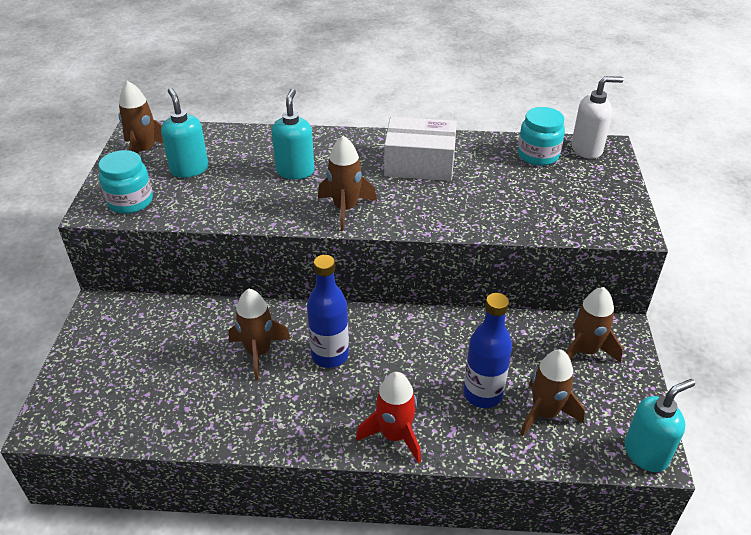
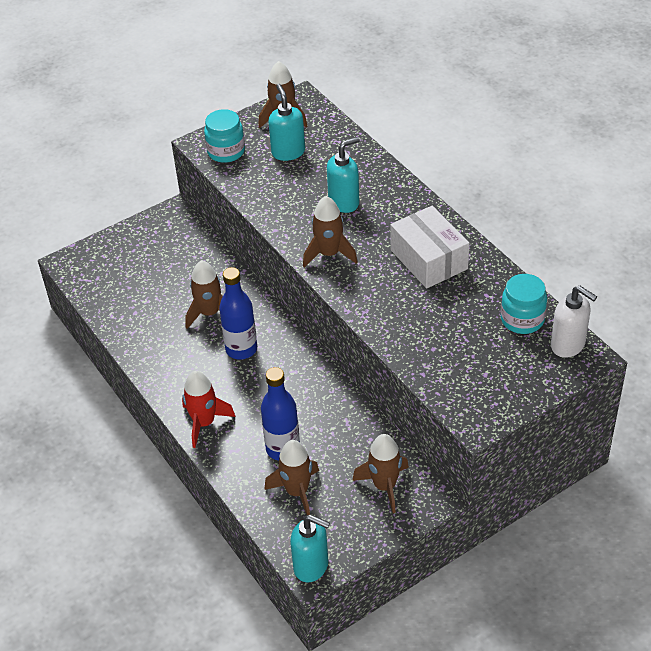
camera: 55 degrees right, 5 degrees up
(189, 169) = (288, 152): turquoise soap dispenser -> turquoise soap dispenser turned 45 degrees counterclockwise

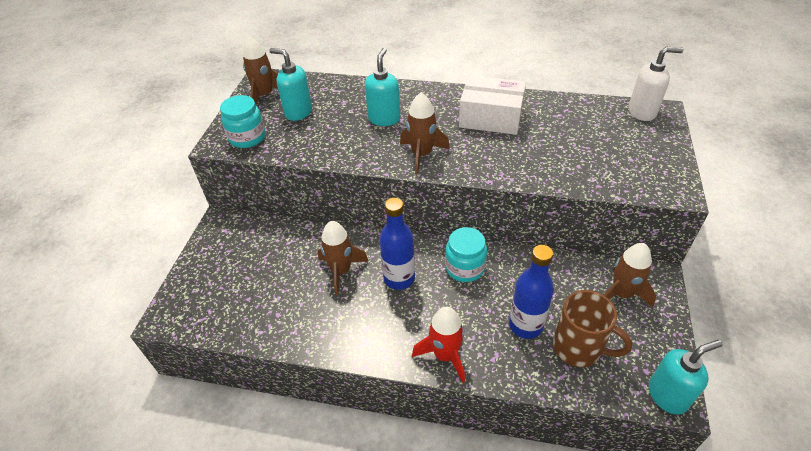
camera: 45 degrees left, 0 degrees up
(297, 491) = (579, 348): brown rocket -> brown mug
(522, 319) = (597, 115): turquoise jar -> turquoise jar (465, 268)

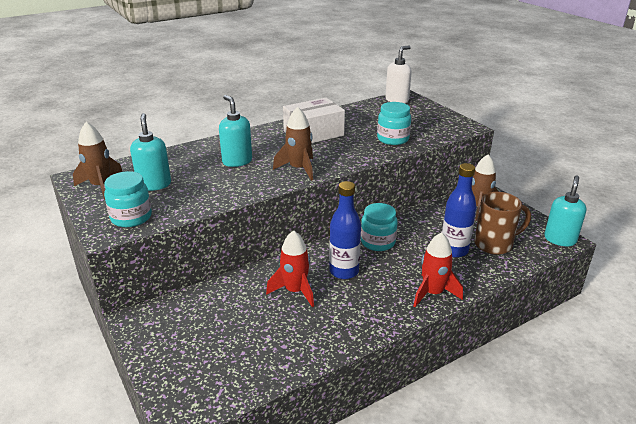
camera: 45 degrees left, 15 degrees down
(298, 112) = (154, 184): turquoise soap dispenser -> turquoise soap dispenser turned 90 degrees clockwise
(341, 271) = (295, 291): brown rocket -> red rocket
(561, 164) = (393, 139): none -> turquoise jar

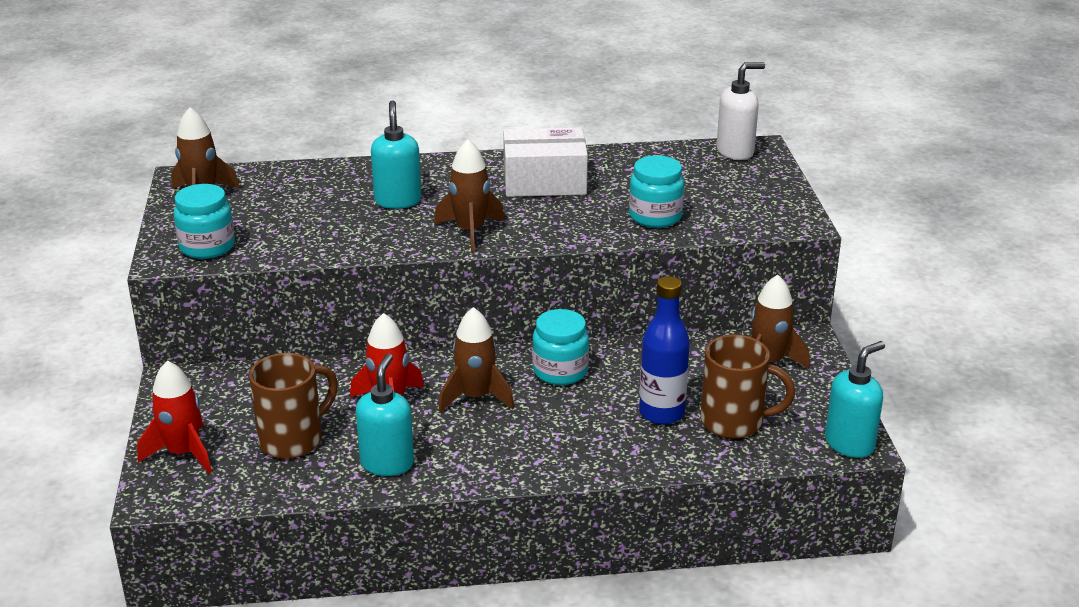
camera: 25 degrees right, 0 degrees up
(154, 184) = (266, 209): turquoise soap dispenser -> turquoise soap dispenser (387, 463)
(251, 335) = (293, 440): none -> brown mug
(344, 271) = (476, 397): blue bottle -> brown rocket
(433, 293) = (571, 459): red rocket -> red rocket (183, 453)

